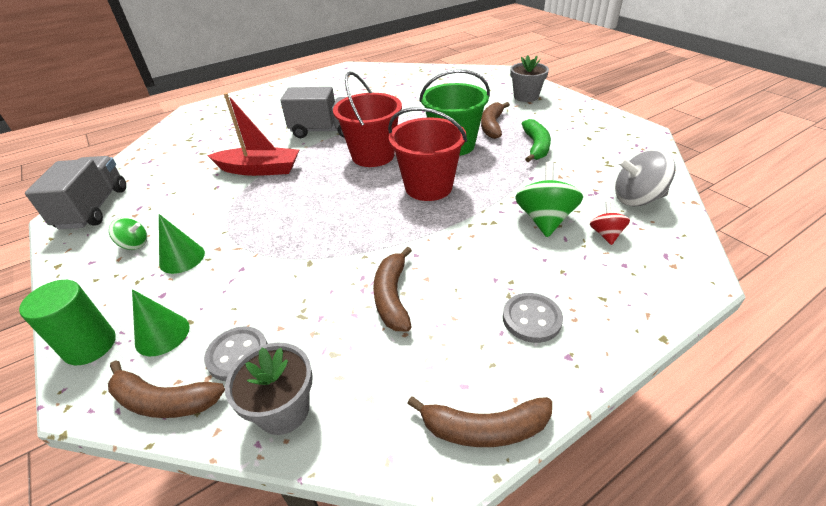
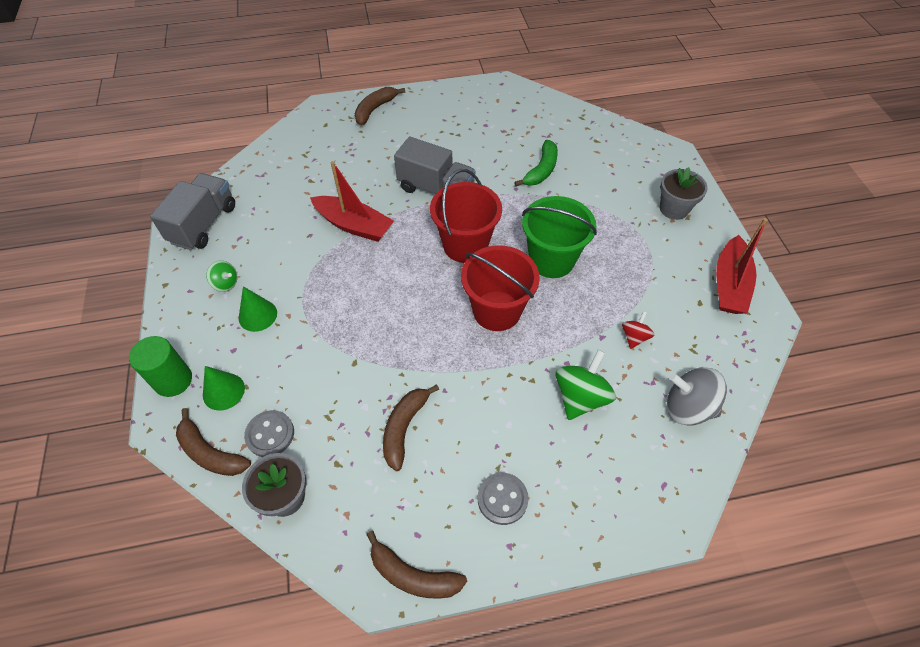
camera: 20 degrees right, 15 degrees up
(492, 126) = (607, 244): brown banana -> brown banana (375, 109)
(536, 146) = (634, 294): green banana -> green banana (541, 170)
(601, 123) = (729, 284): none -> red boat
(606, 234) = (625, 438): red spinning top -> red spinning top (634, 337)

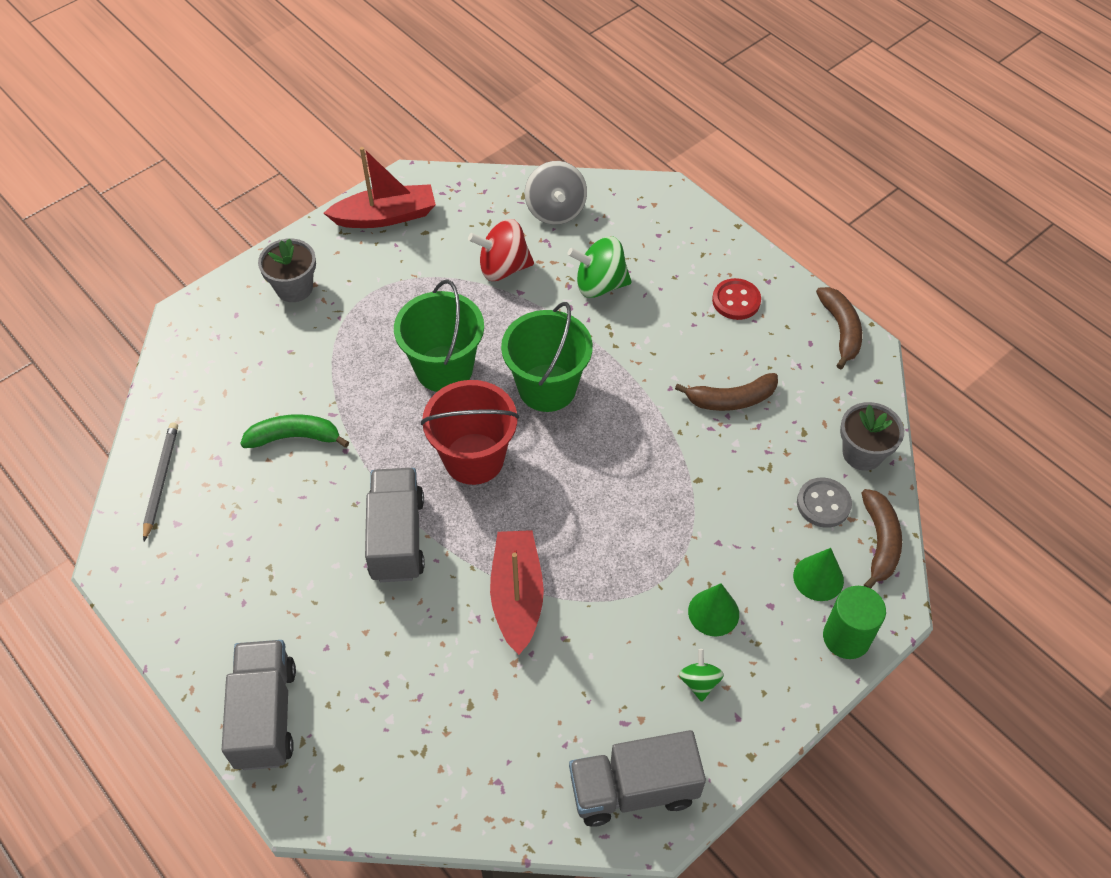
camera: 120 degrees left, 0 degrees up
(375, 109) = (265, 715): brown banana -> grey truck
(496, 311) = (547, 388): red bucket -> green bucket
(502, 499) = (736, 301): grey button -> red button
(547, 111) = (161, 480): none -> grey pencil
(634, 337) = (503, 268): red spinning top -> red spinning top, size x1.81

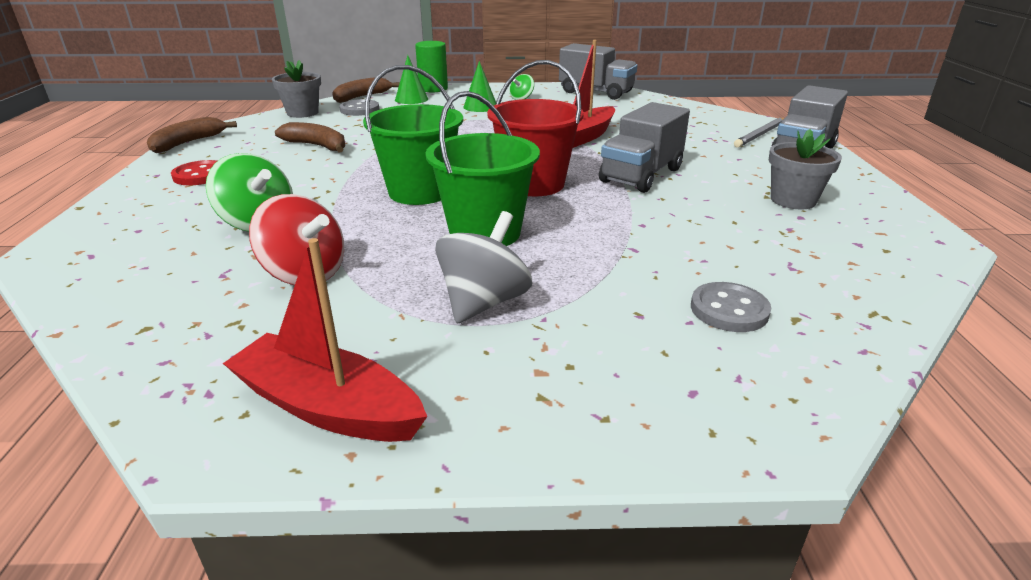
camera: 140 degrees left, 25 degrees down
(161, 480) = (873, 275): grey pencil -> grey pencil (760, 135)
(242, 386) = (729, 310): none -> grey button
(294, 288) = (572, 381): grey flower pot -> grey flower pot (793, 200)
(294, 437) = (689, 249): green banana -> none
(555, 210) = (155, 294): grey spinning top -> grey spinning top (484, 302)

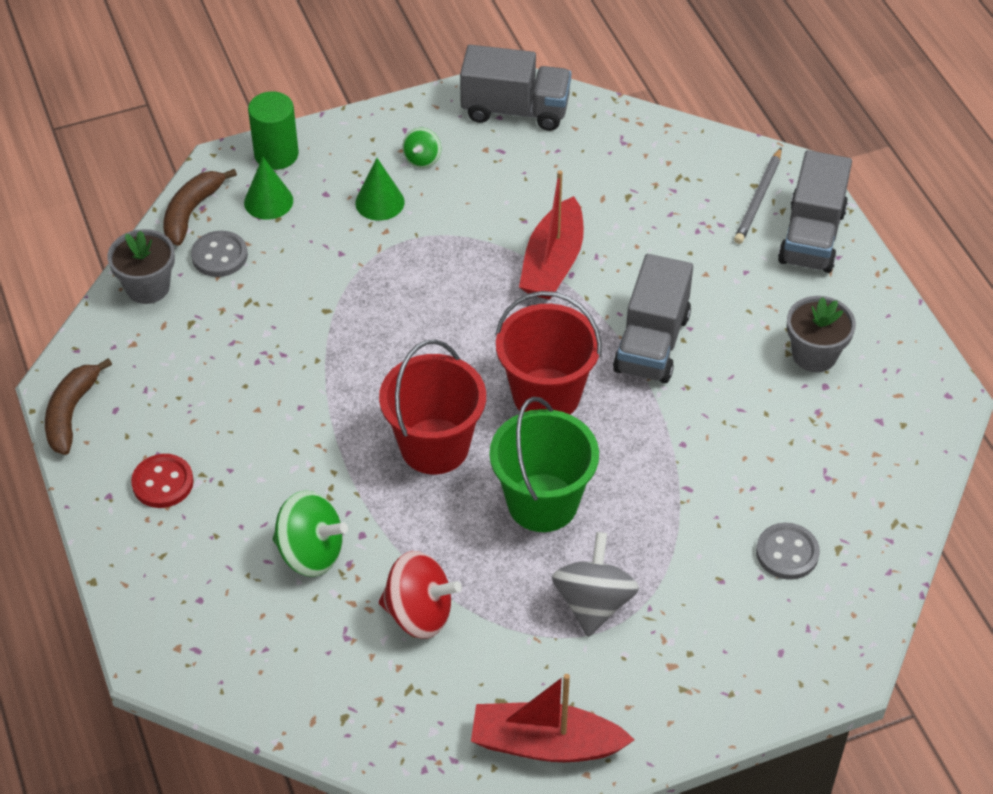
camera: 20 degrees left, 20 degrees up
(317, 146) = (243, 375): brown banana -> none
(420, 192) = (434, 446): green bucket -> red bucket

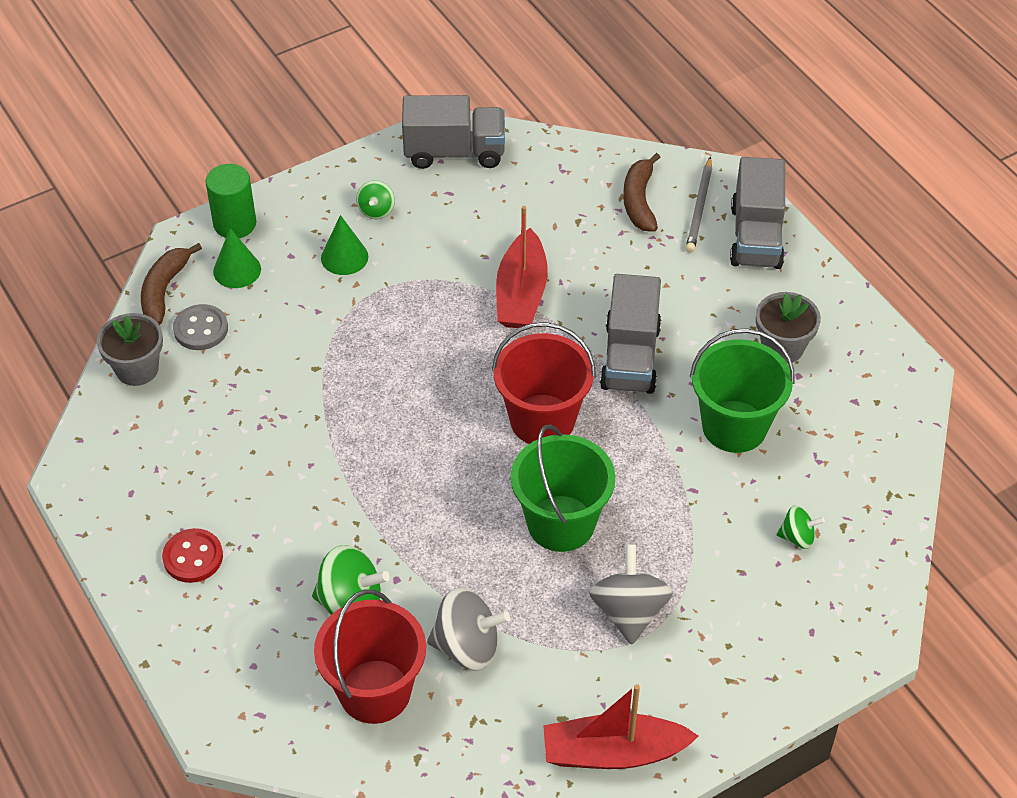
camera: 10 degrees left, 0 degrees up
(71, 413) = (88, 502): brown banana -> brown banana (639, 201)
(419, 613) = (467, 647): red spinning top -> grey spinning top
(434, 446) = (447, 484): red bucket -> red bucket (375, 691)
(745, 429) = (734, 426): none -> green bucket
(787, 553) = (797, 537): grey button -> green spinning top

